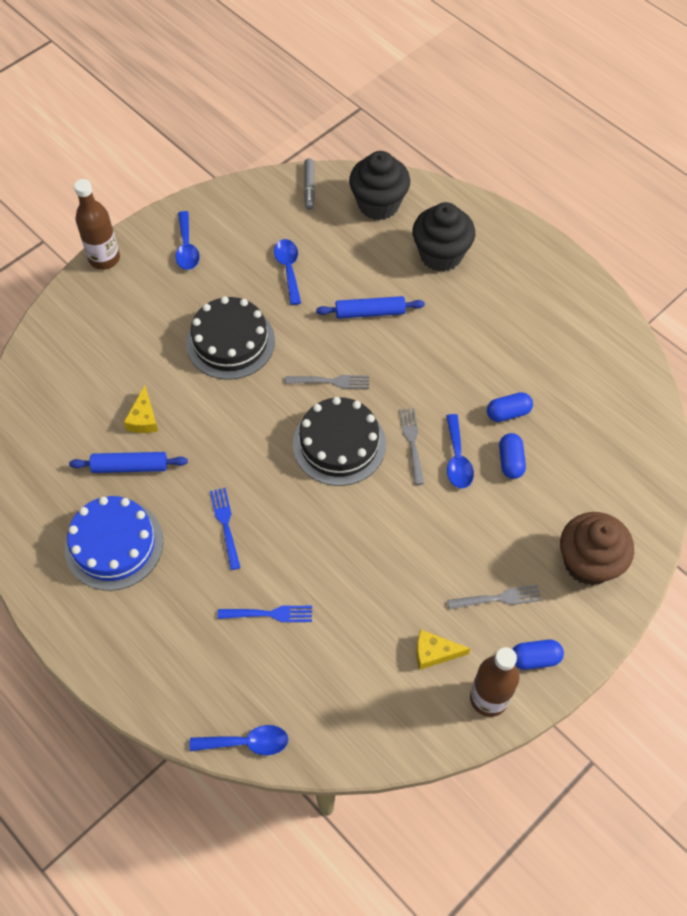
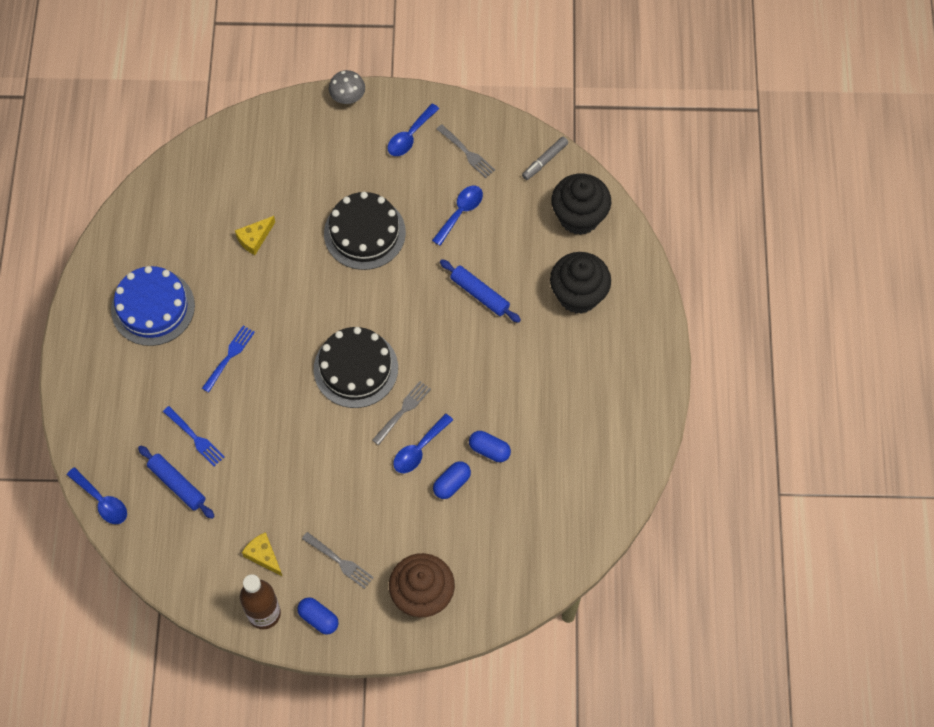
camera: 45 degrees right, 5 degrees up
(104, 258) = (348, 97): brown bottle -> grey mushroom
(130, 466) = (213, 264): blue rolling pin -> blue rolling pin (177, 484)
(331, 381) = (398, 320): grey fork -> grey fork (467, 153)

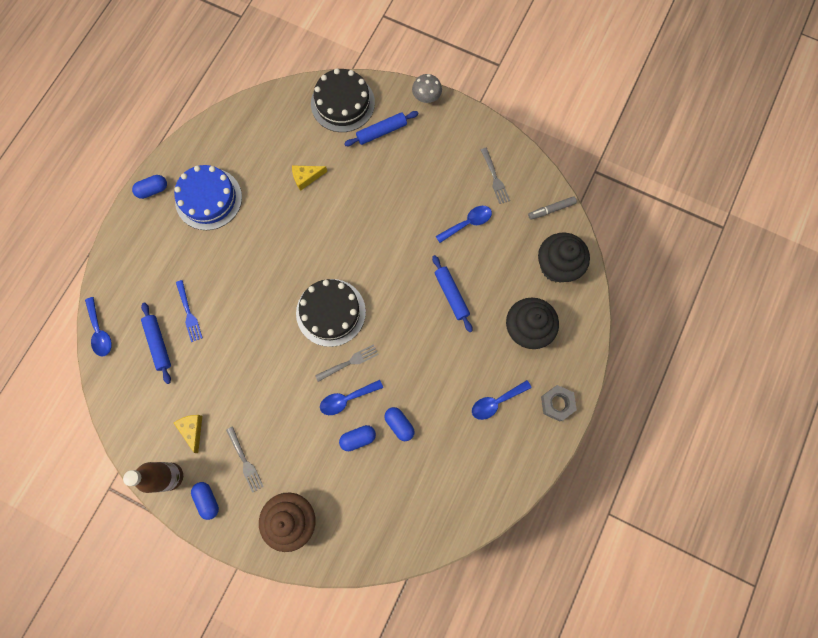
camera: 25 degrees right, 10 degrees up
(82, 325) = (153, 190): none -> blue capsule
(229, 356) = (244, 261): blue fork -> none
(315, 154) = (381, 132): none -> blue rolling pin
(364, 233) = (388, 208): black cake -> black cake (342, 103)
(410, 136) = (458, 147): blue spoon -> blue spoon (496, 402)
(646, 356) = (557, 403): none -> grey nut

